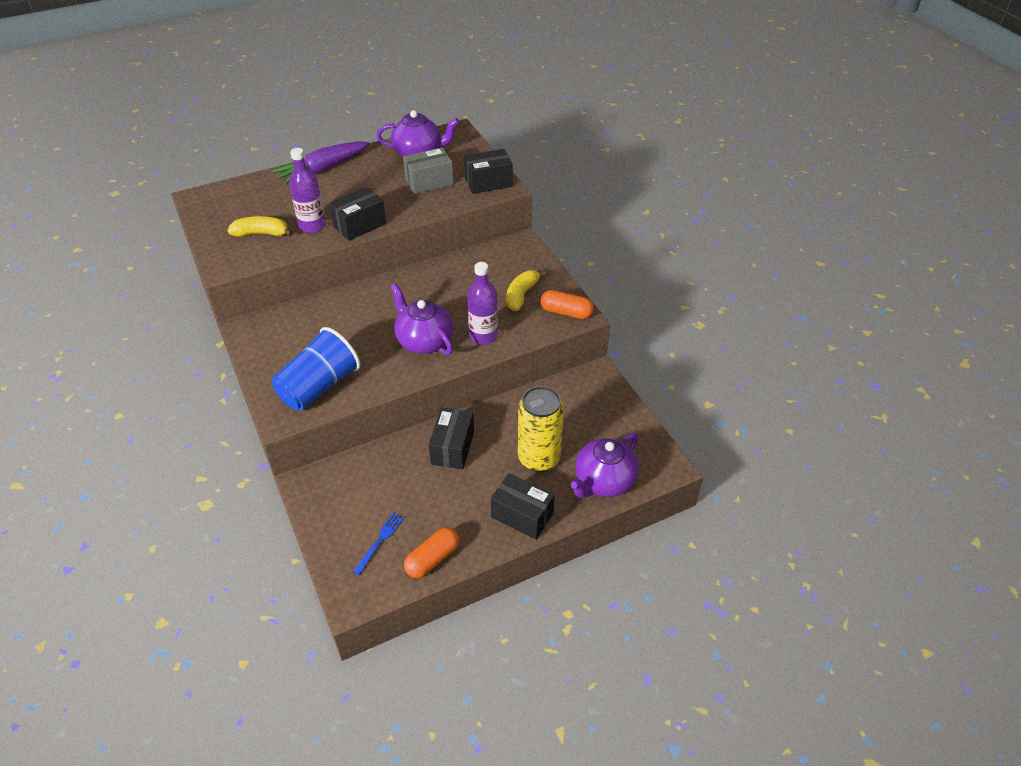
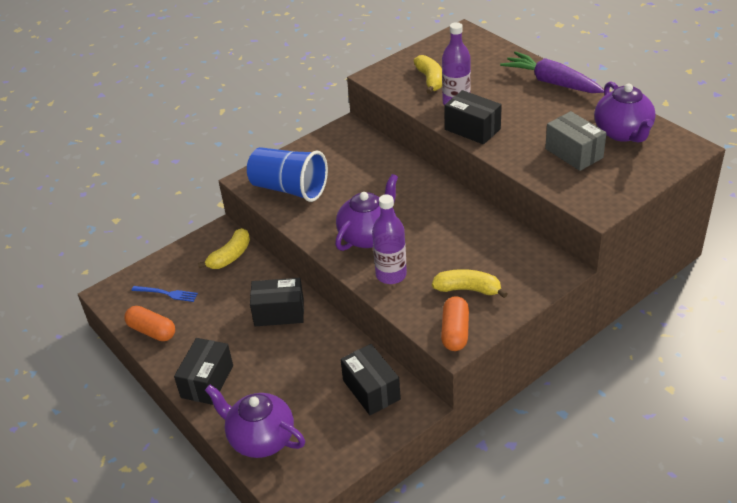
camera: 80 degrees right, 5 degrees down
(349, 478) = (230, 256): none -> yellow banana
(488, 182) = (600, 195): black box -> black box (371, 390)
(539, 458) = (280, 379): yellow can -> none

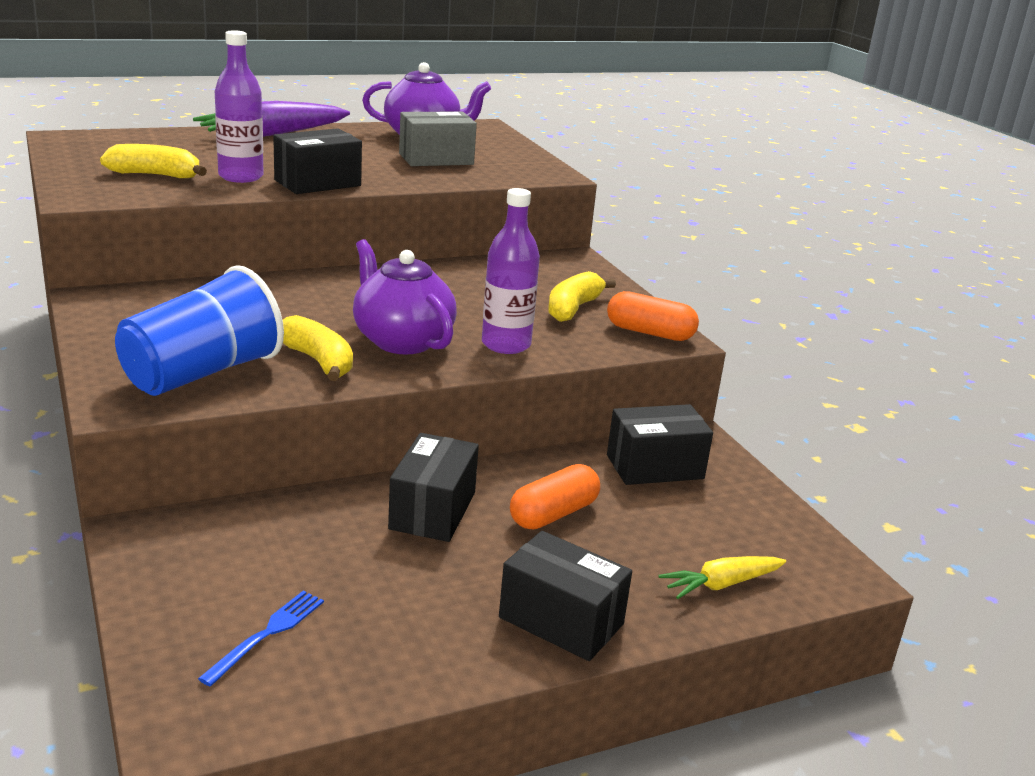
camera: 80 degrees left, 15 degrees down
(152, 331) = (371, 673): orange capsule -> orange capsule (553, 514)
(230, 256) = (228, 534): yellow banana -> yellow banana (318, 361)
(260, 438) = (721, 584): purple teapot -> yellow carrot

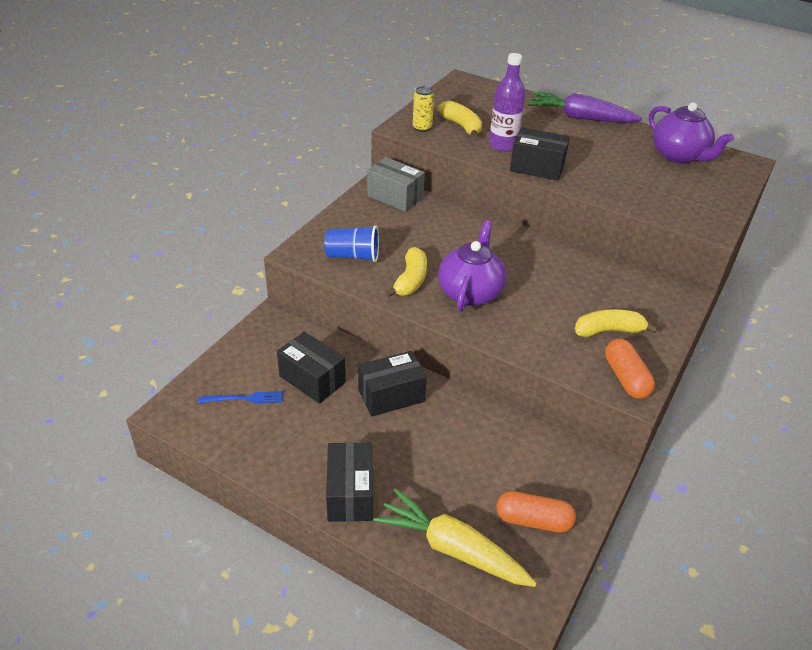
camera: 55 degrees right, 15 degrees up
(107, 190) = (422, 128): none -> yellow can
(202, 373) = (353, 256): blue cup -> blue cup, size x0.63
(436, 159) = (649, 179): grey box -> grey box (395, 197)
(506, 344) = (520, 329): purple bottle -> none
(553, 514) = (440, 442): orange capsule -> orange capsule (533, 520)
(655, 467) = (542, 461): black box -> black box (312, 379)
(721, 584) = (452, 548): yellow carrot -> yellow carrot, size x1.76

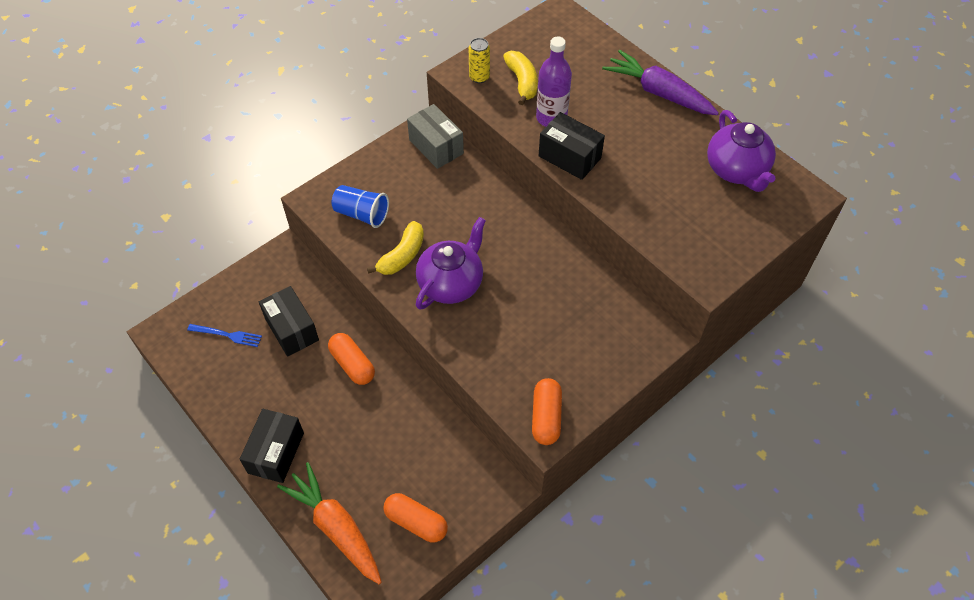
camera: 20 degrees right, 15 degrees up
(391, 395) = (352, 364): black box -> orange capsule
(452, 548) = (336, 527): yellow carrot -> orange carrot
(608, 331) = (560, 360): yellow banana -> none

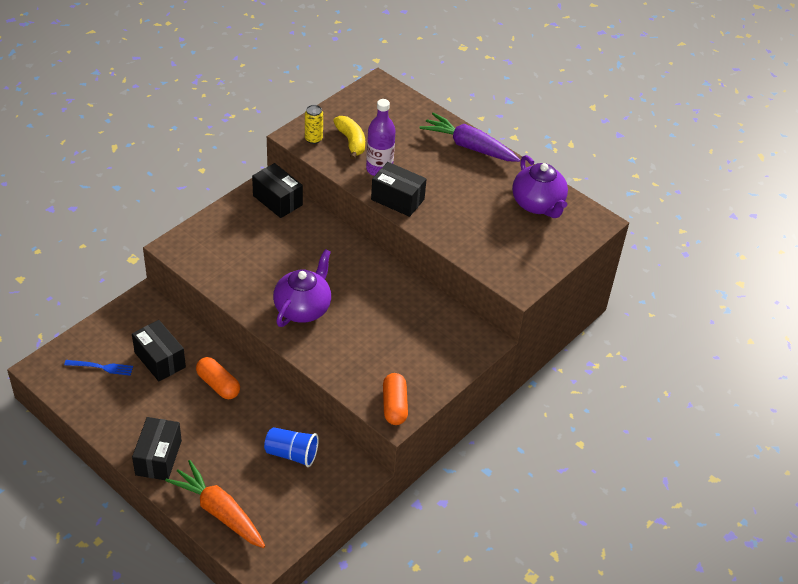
camera: 10 degrees left, 10 degrees down
(362, 214) = (217, 257): blue cup -> blue cup (291, 454)
(402, 255) = (257, 288): yellow banana -> none
(416, 522) = (288, 503): orange capsule -> none
(436, 147) = (277, 200): grey box -> black box

